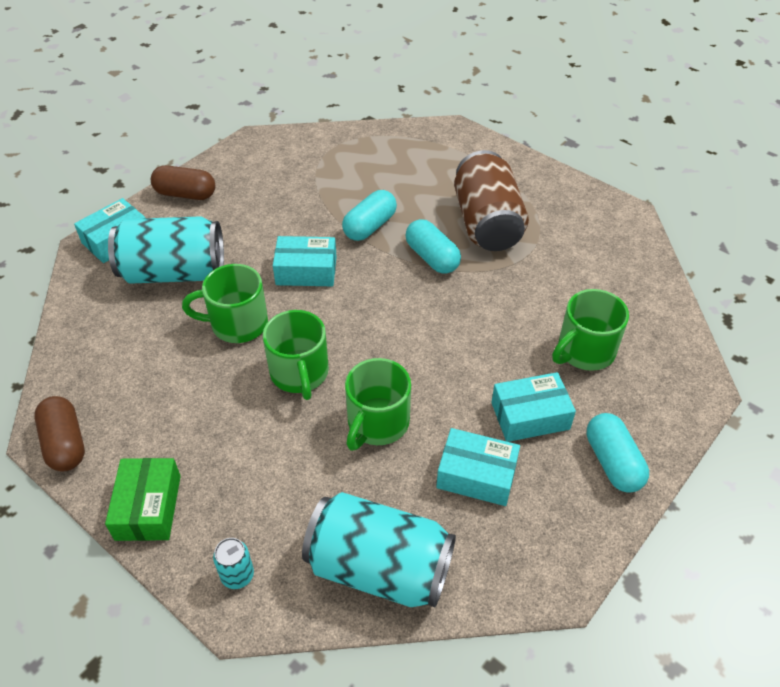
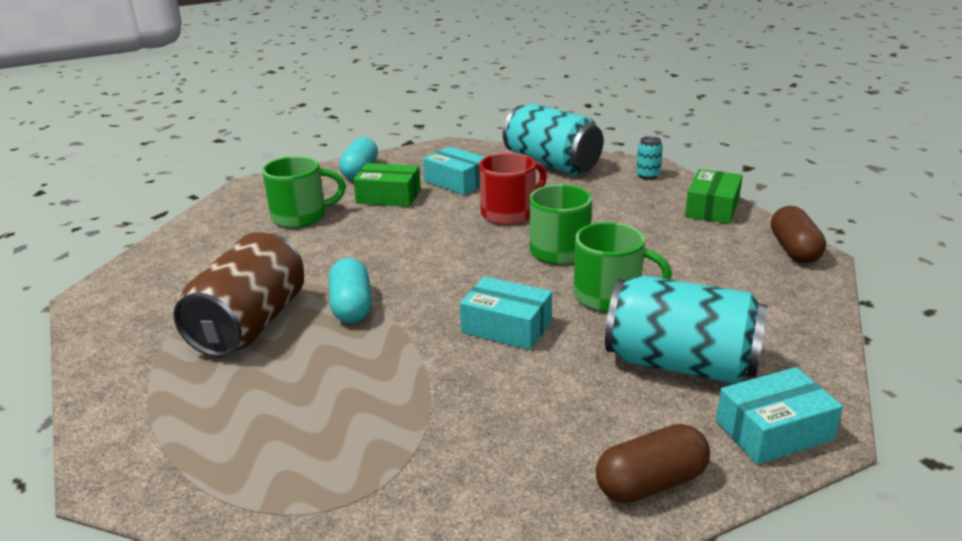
camera: 155 degrees left, 20 degrees down
(185, 194) = (651, 483): brown capsule -> brown capsule turned 60 degrees counterclockwise
(370, 226) = (392, 356): turquoise capsule -> none
(377, 423) = (510, 213): green mug -> red mug
(530, 416) = (388, 196): turquoise box -> green box

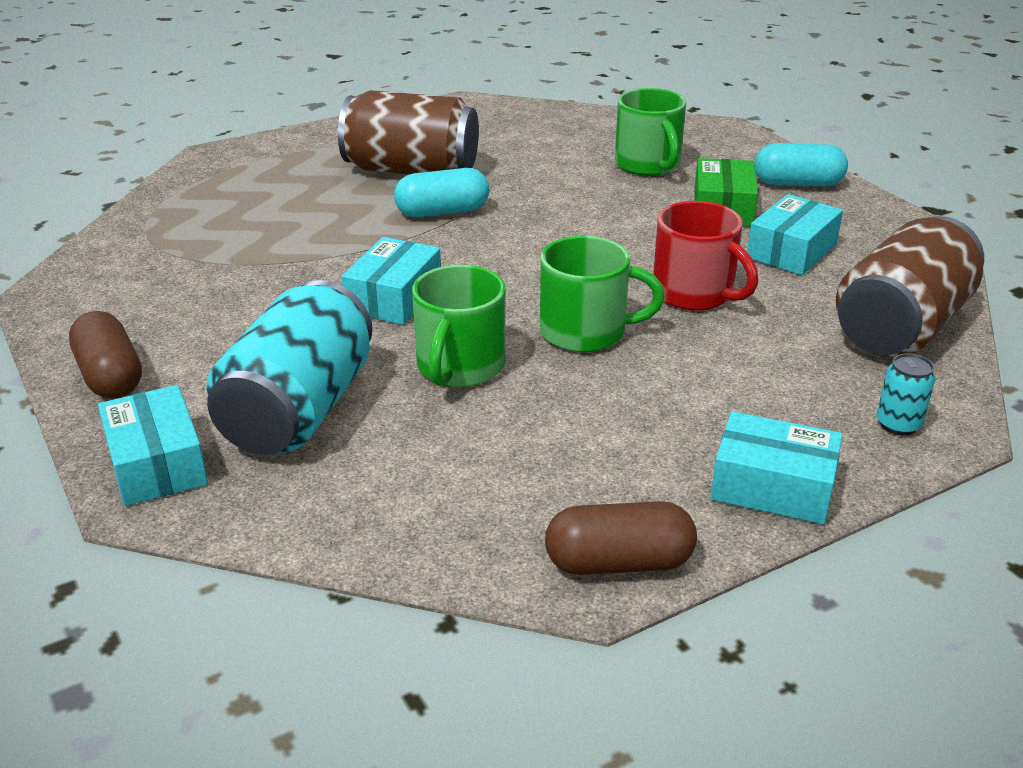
camera: 85 degrees right, 5 degrees up
(552, 164) = (901, 327): turquoise can -> brown can
(712, 208) = (773, 486): green box -> turquoise box

